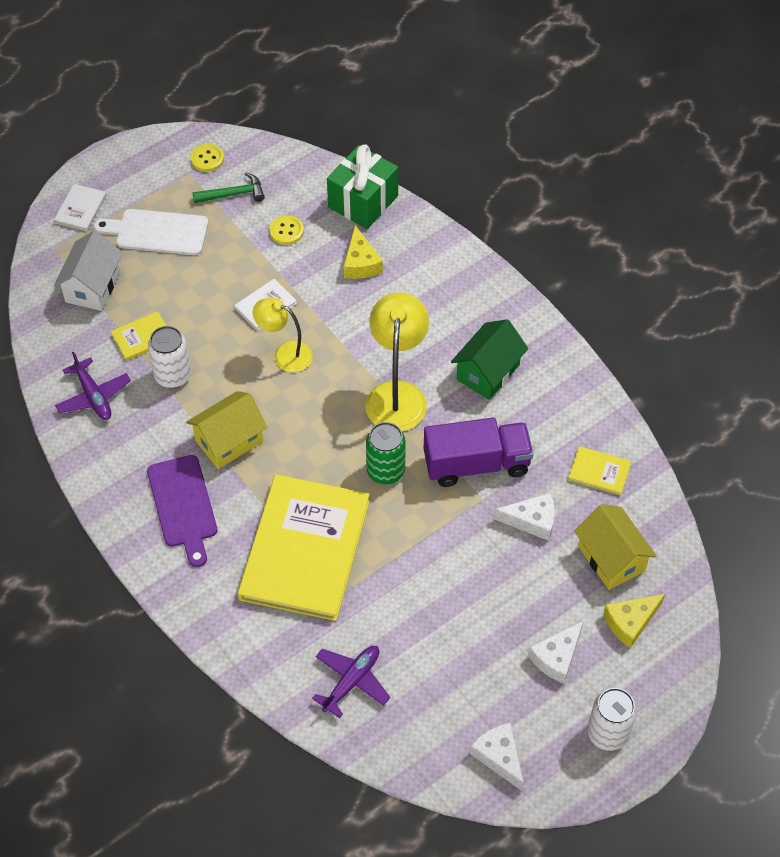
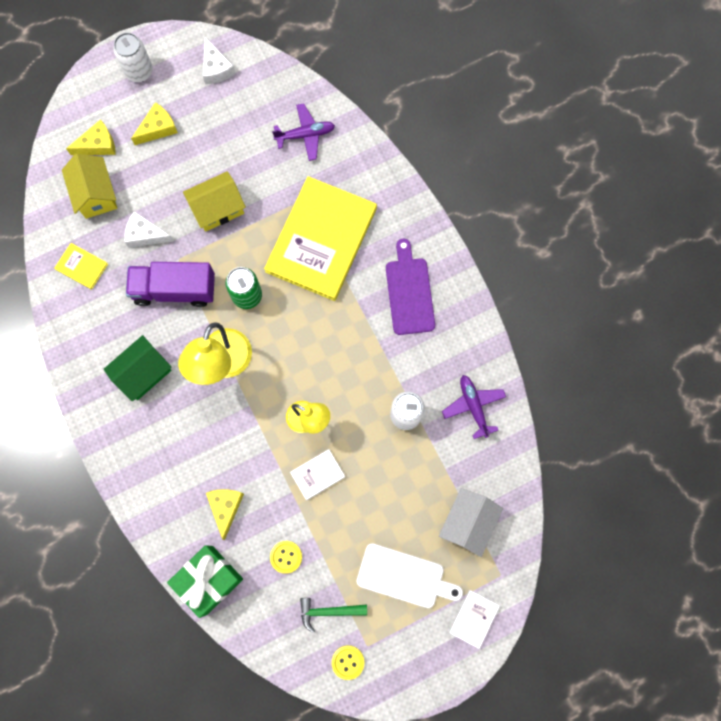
camera: 170 degrees left, 20 degrees up
(142, 337) = (428, 459): yellow book -> none
(229, 441) = (366, 344): yellow house -> yellow house (218, 209)
(351, 681) = (305, 135): purple plane -> purple plane turned 150 degrees counterclockwise
(556, 657) = (158, 128): white cheese -> yellow cheese

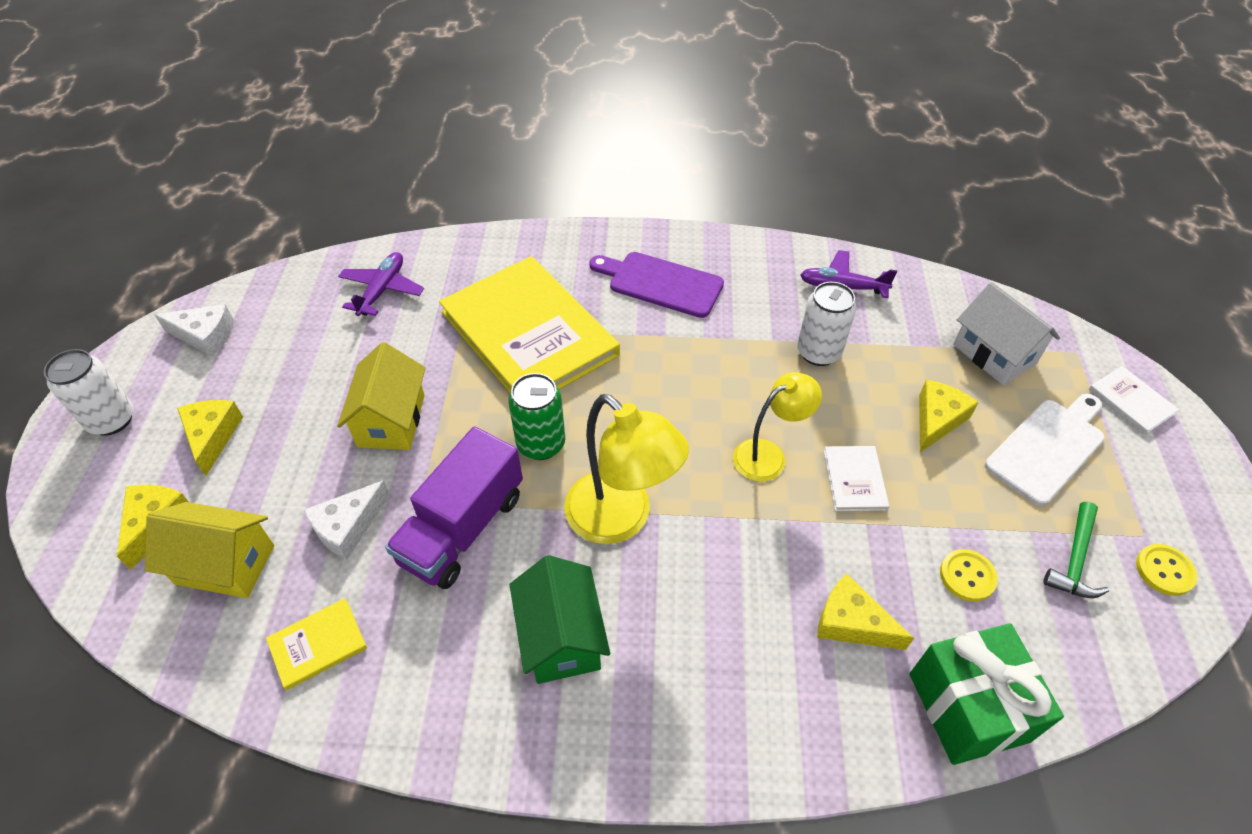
camera: 60 degrees left, 25 degrees down
(390, 505) = (937, 420): none -> yellow cheese

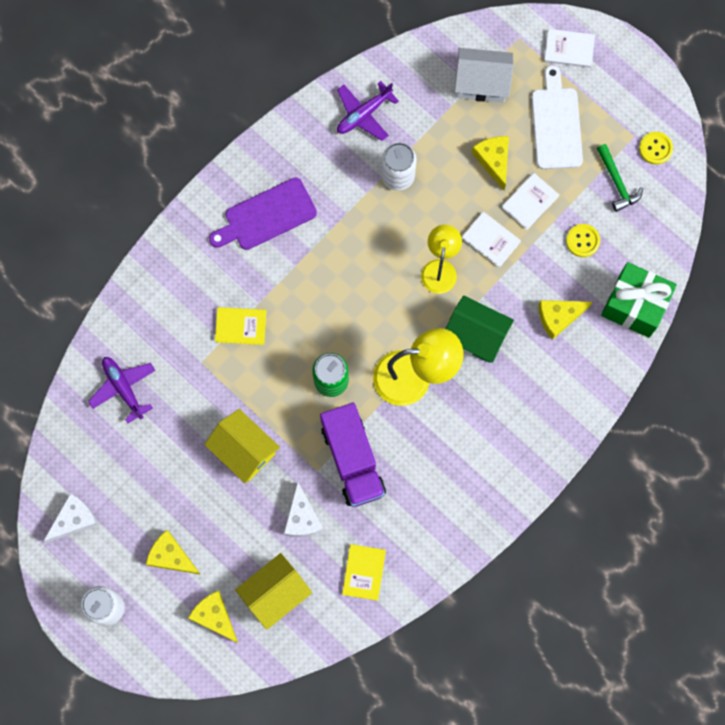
camera: 50 degrees left, 25 degrees up
(529, 333) = (240, 326): yellow book -> yellow book, size x0.40
(561, 637) = (455, 456): green house -> green house (475, 335)
(940, 486) = (530, 201): none -> white book

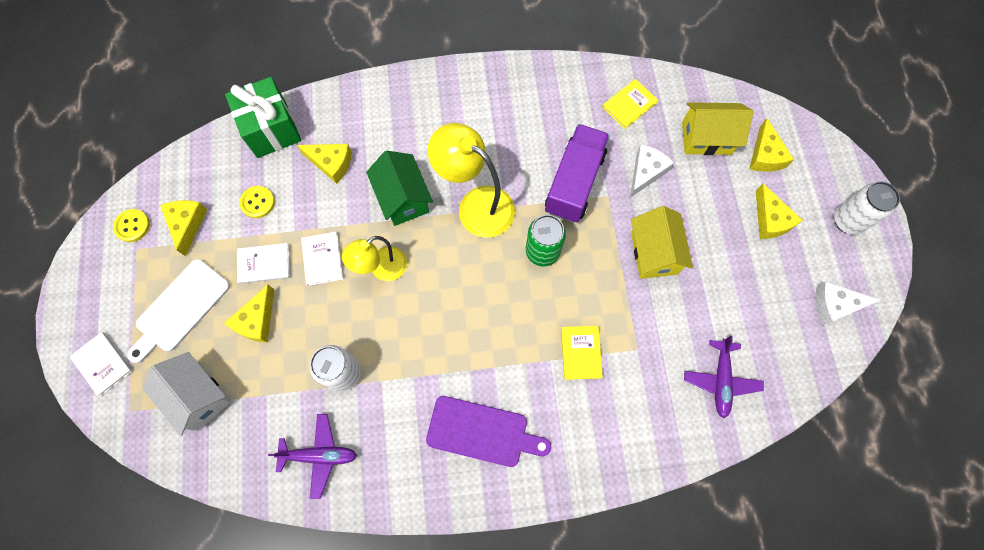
camera: 140 degrees left, 5 degrees down
(240, 326) = (581, 353): yellow book -> yellow book turned 45 degrees clockwise
(617, 182) = (187, 224): green hammer -> yellow cheese

